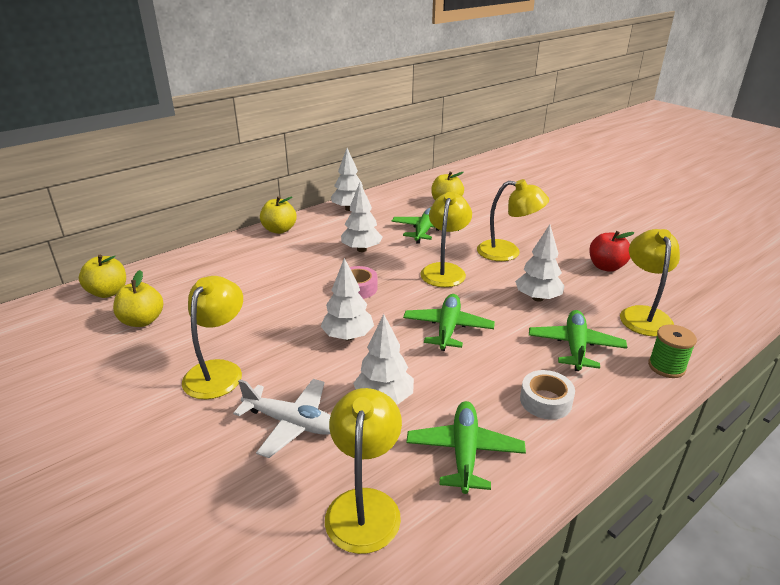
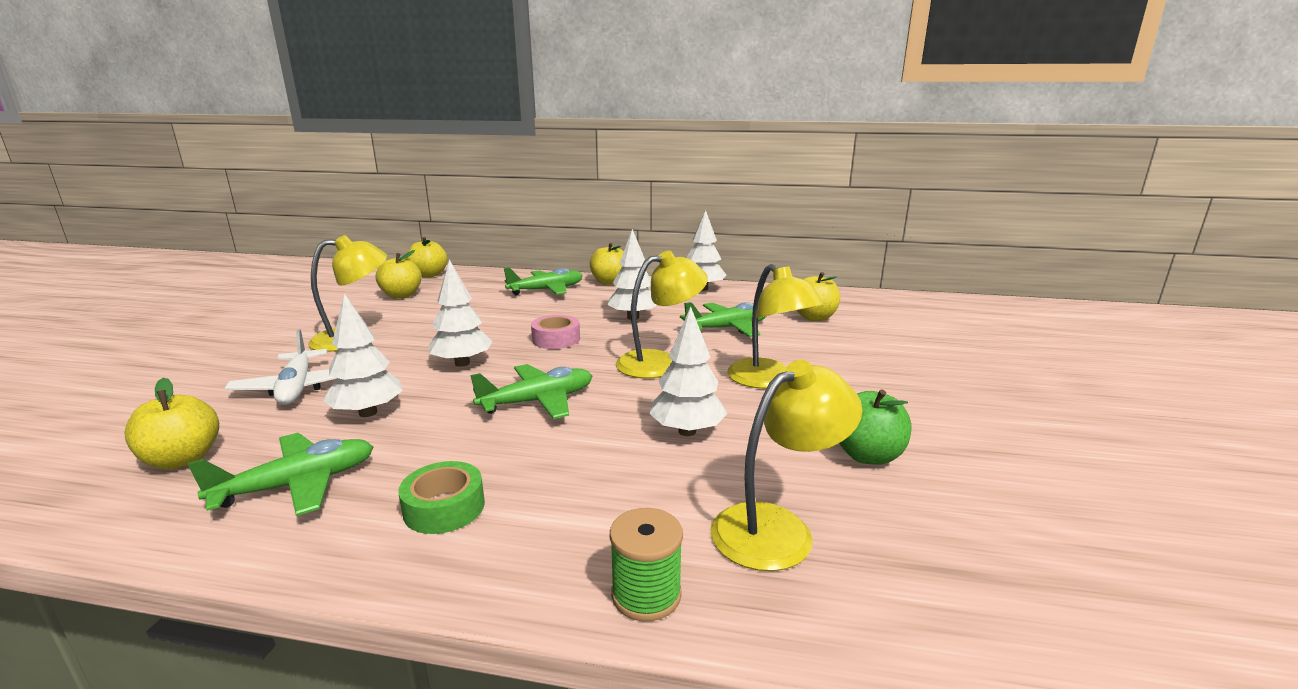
camera: 50 degrees right, 10 degrees down
(364, 505) = (182, 459): yellow lamp -> yellow apple
(545, 401) = (444, 507): white tape -> green tape
(575, 347) = (601, 493): green plane -> green plane (546, 290)
(606, 267) = (867, 455): red apple -> green apple

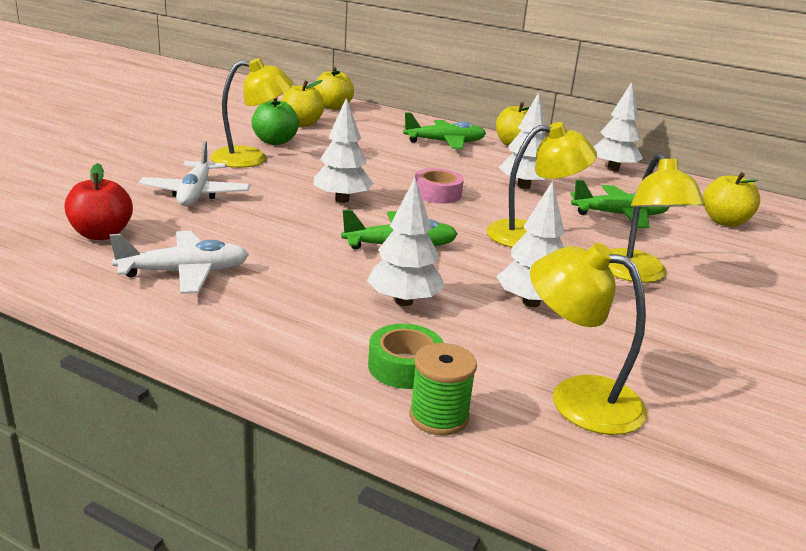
camera: 15 degrees right, 5 degrees up
(182, 459) = (101, 234): yellow apple -> red apple
(297, 485) = (184, 272): green plane -> white plane
(368, 413) = (250, 227): white tree -> white tree (404, 301)
(444, 507) = (295, 316): green tape -> green tape (404, 366)
(777, 528) = (578, 398): yellow lamp -> yellow lamp turned 135 degrees counterclockwise
(867, 455) = (702, 362): green apple -> green apple (275, 141)

